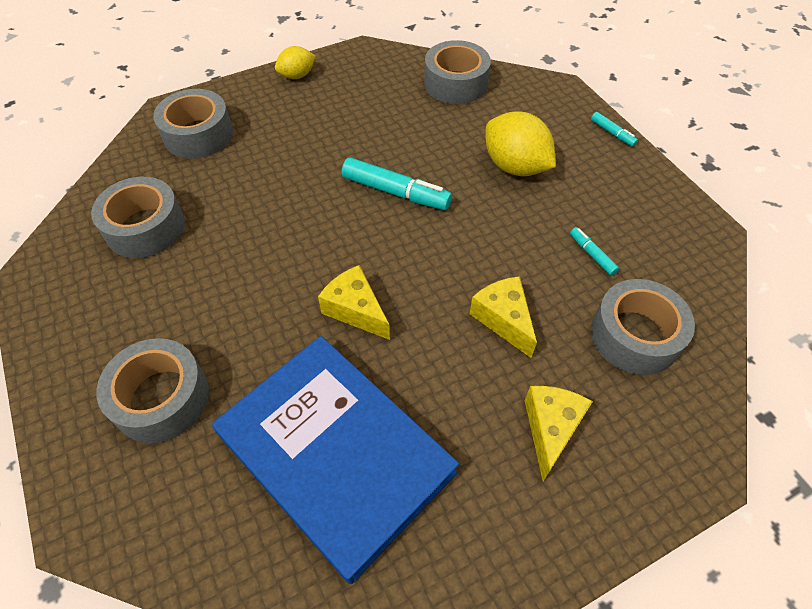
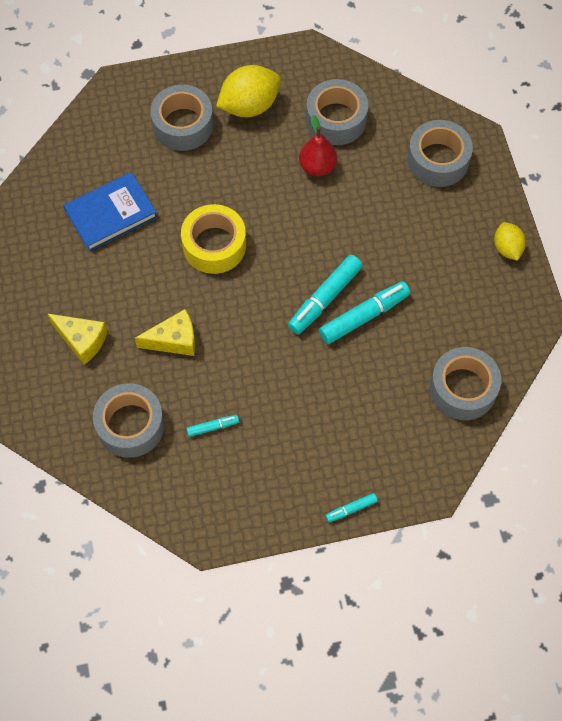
camera: 105 degrees right, 10 degrees up
(218, 232) = (317, 166): none -> red pear
(335, 454) = (111, 214): blue book -> blue book, size x0.60
(355, 310) = (214, 245): yellow cheese -> yellow tape
(406, 159) = (364, 316): none -> turquoise marker
(515, 166) = (329, 403): yellow lemon -> yellow lemon (249, 106)

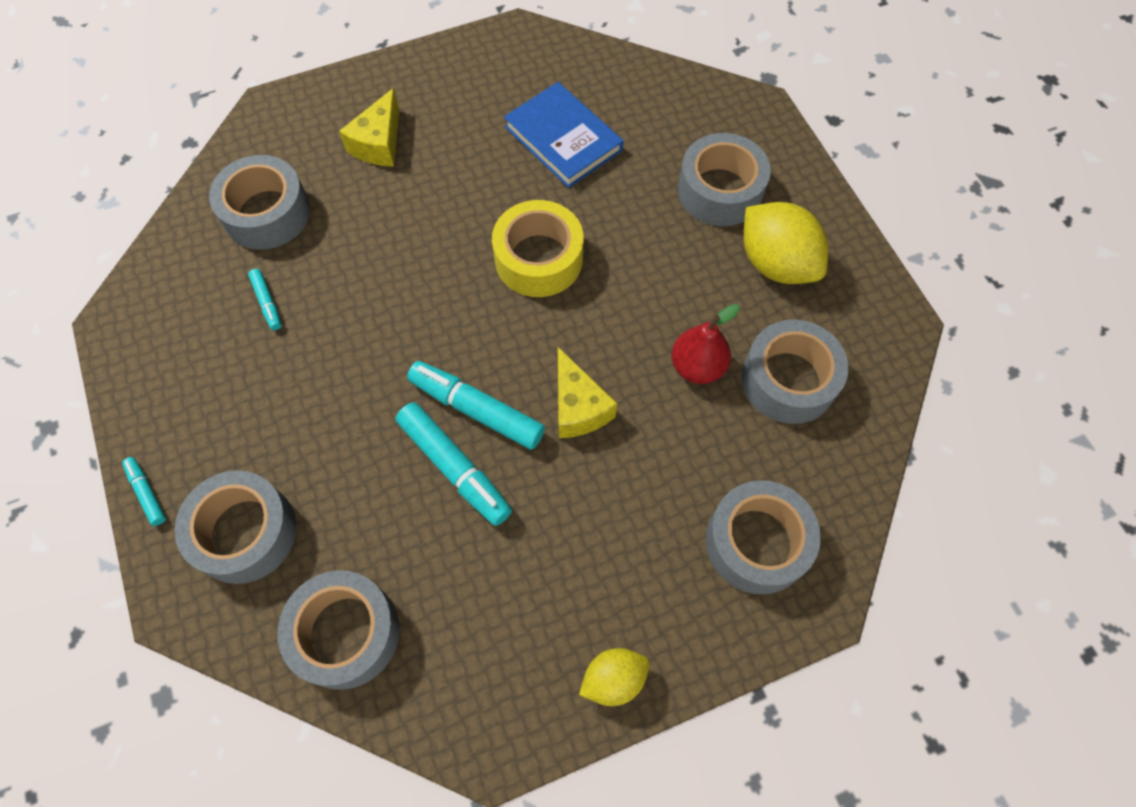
camera: 80 degrees right, 0 degrees up
(174, 340) = (389, 238): yellow cheese -> yellow cheese (578, 407)
(389, 446) = (245, 532): none -> grey tape

